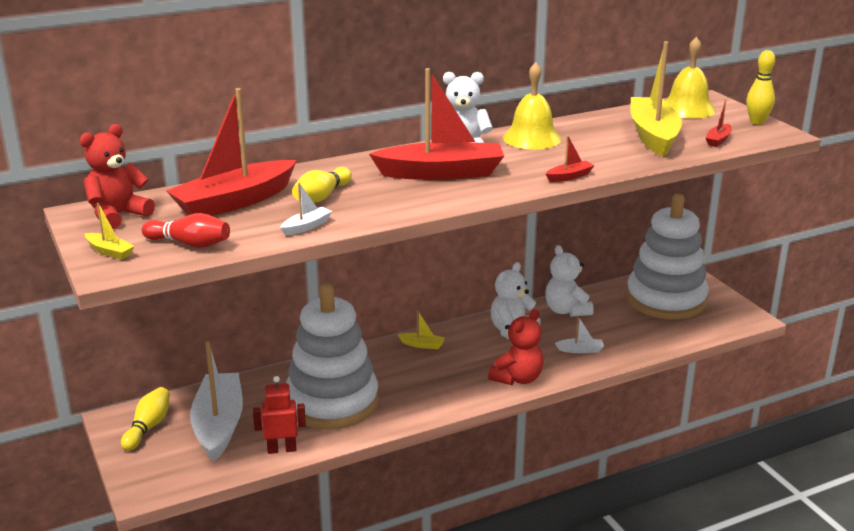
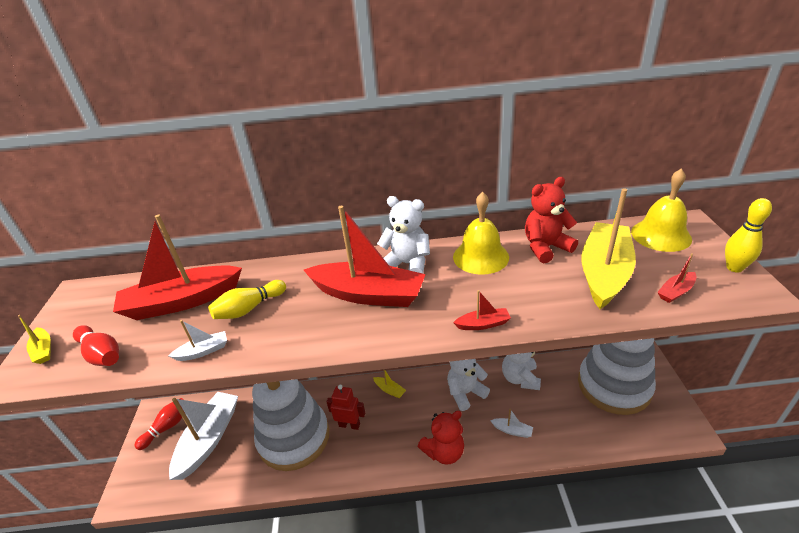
camera: 25 degrees right, 10 degrees up
(118, 215) = (93, 302): red teddy bear -> red teddy bear (546, 247)
(148, 427) = (167, 427): yellow bowling pin -> red bowling pin
(282, 449) = (232, 481): red robot -> red robot (349, 425)

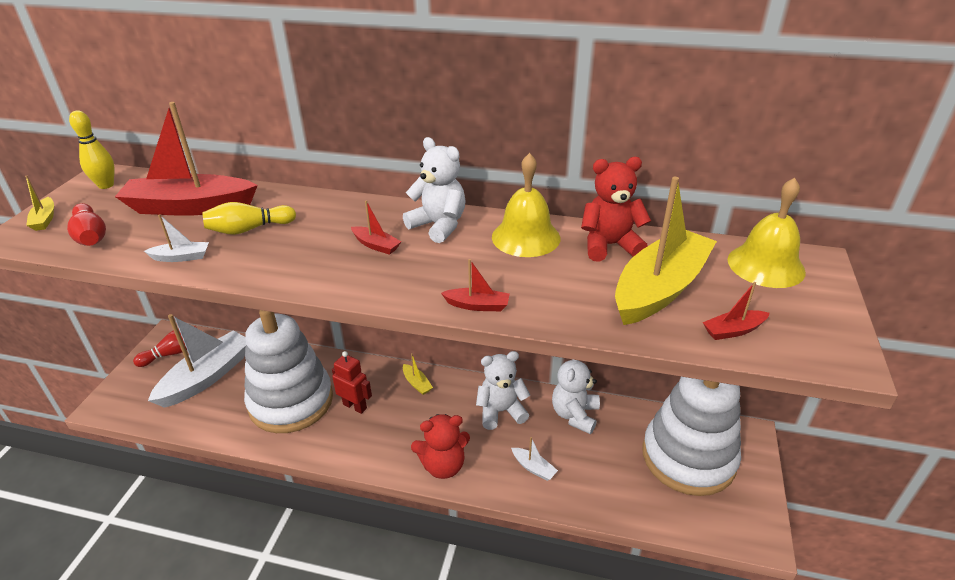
camera: 15 degrees right, 0 degrees up
(368, 294) = (376, 245): red boat -> red boat, size x0.41
(734, 268) = (833, 324): yellow bowling pin -> yellow bowling pin (106, 185)

